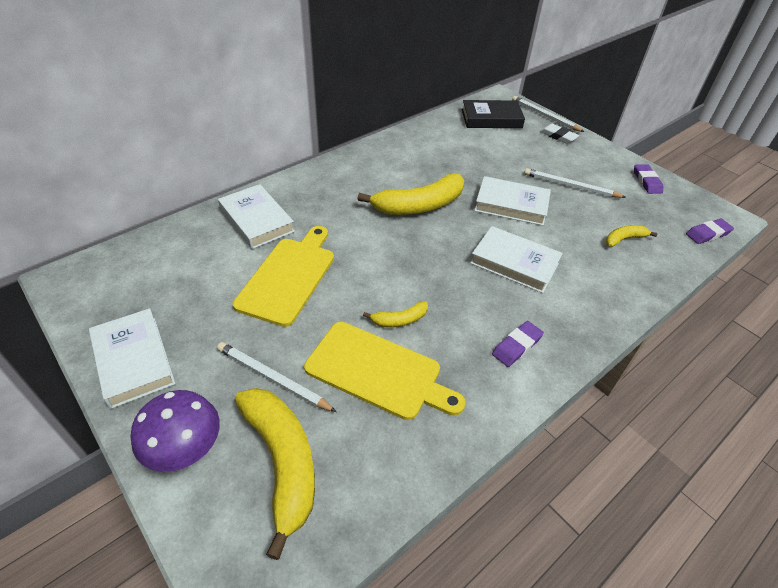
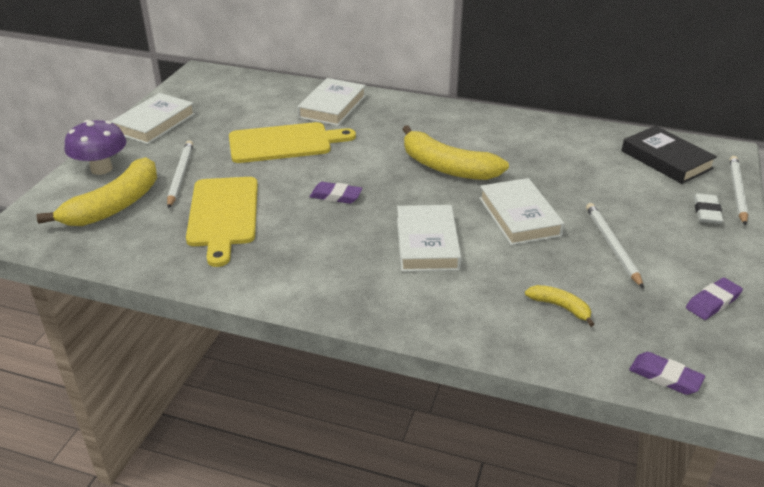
camera: 60 degrees right, 10 degrees down
(399, 320) = (287, 206): yellow banana -> none
(517, 346) = (314, 274): purple eraser -> purple eraser (336, 196)

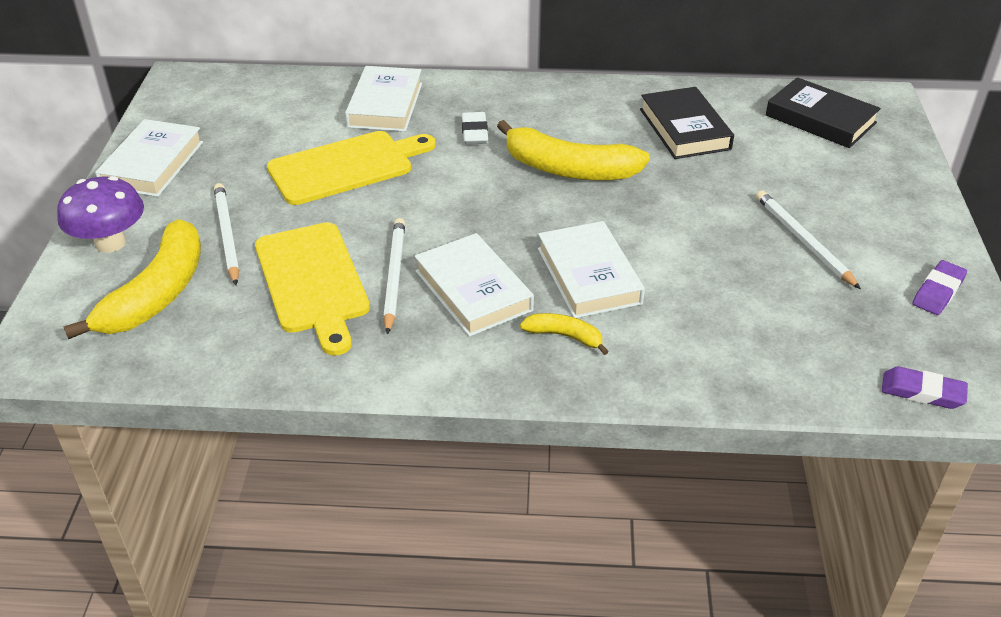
camera: 15 degrees left, 5 degrees up
(336, 196) = (447, 231): purple eraser -> none
(519, 216) = (683, 221): white book -> white book (473, 290)
(550, 152) = (684, 129): none -> black book
(560, 307) = (777, 329): yellow banana -> yellow banana (565, 336)
(706, 212) = (890, 180): white eraser -> white eraser (474, 132)
(737, 191) = (913, 148): white pencil -> white pencil (394, 276)

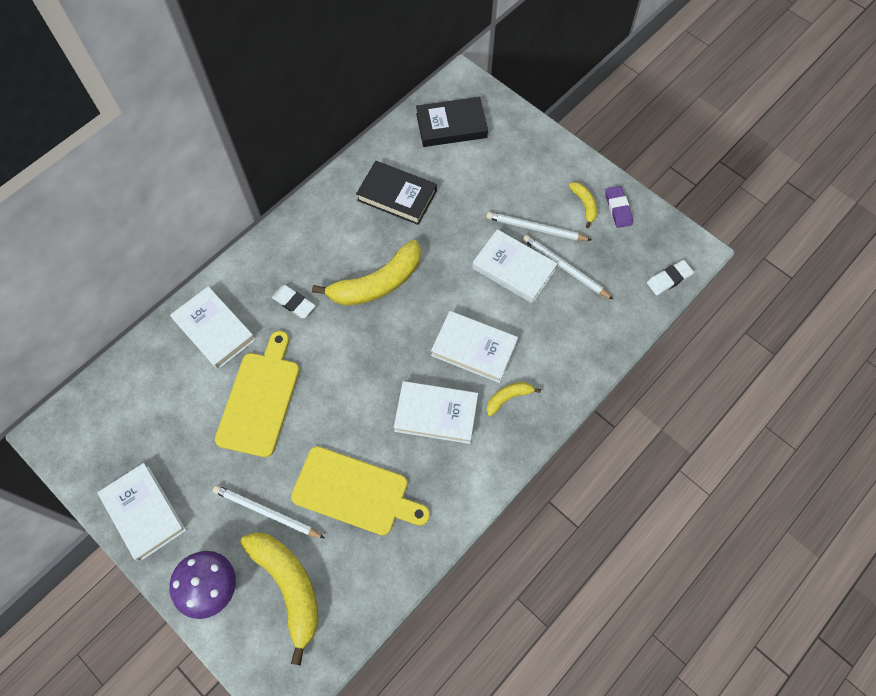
camera: 50 degrees left, 25 degrees up
(394, 276) = (388, 445): white pencil -> white pencil (565, 268)
(728, 252) = (513, 269): none -> white book
(895, 262) = (584, 205): none -> yellow banana
(922, 392) = (669, 279): purple eraser -> white eraser

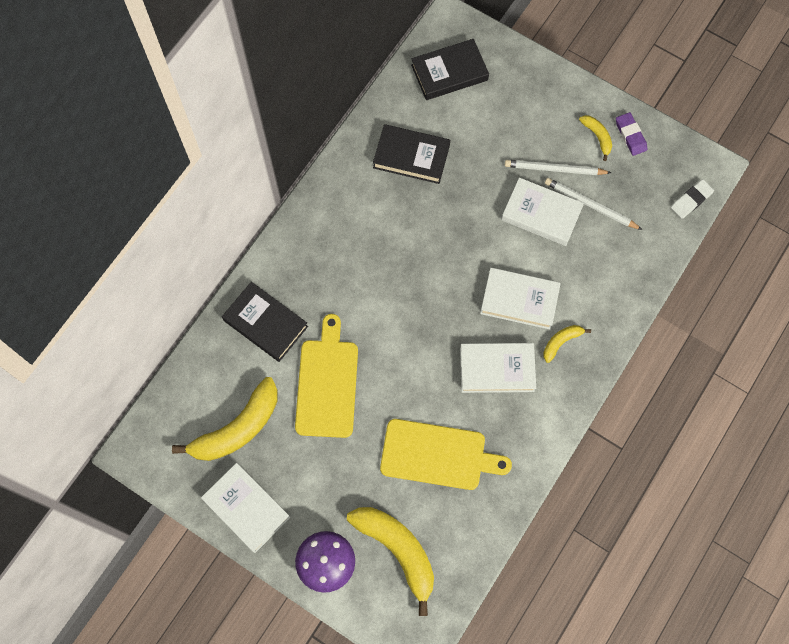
camera: 10 degrees left, 5 degrees up
(214, 330) = (265, 323): white book -> black book
(267, 512) = (360, 488): white pencil -> none
(294, 303) = (336, 283): white eraser -> none
(377, 283) = (412, 250): yellow banana -> yellow banana (237, 428)

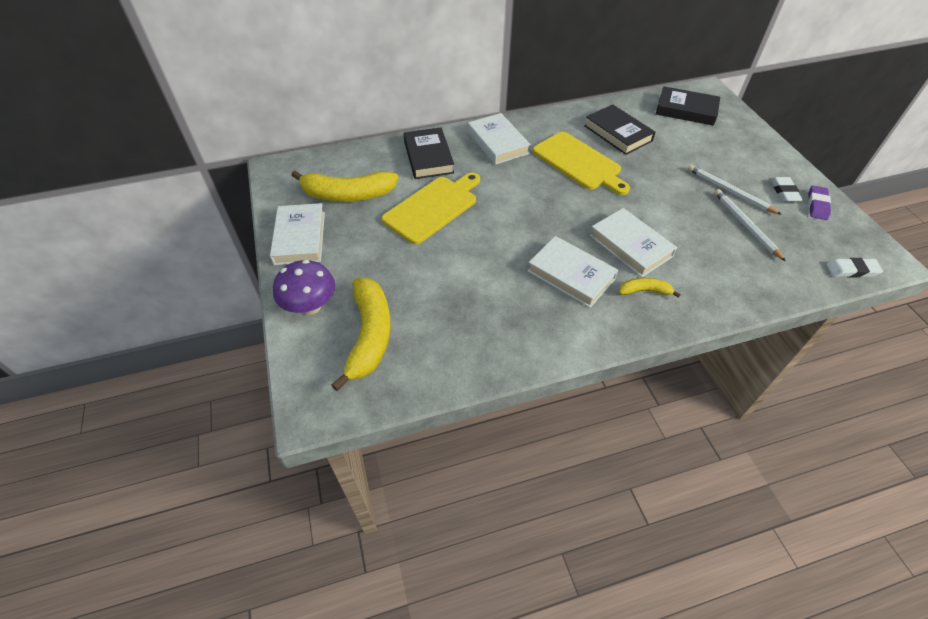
camera: 40 degrees right, 20 degrees down
(437, 455) = (467, 296): yellow cutting board -> yellow cutting board (579, 162)
(541, 214) = (695, 209): white book -> white book (498, 142)
(597, 137) = (784, 192): yellow banana -> white eraser

